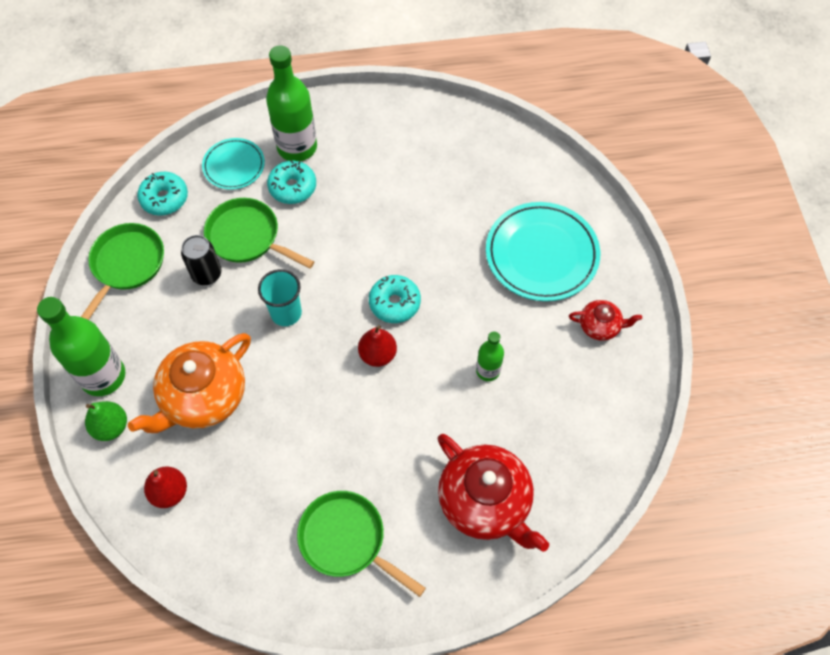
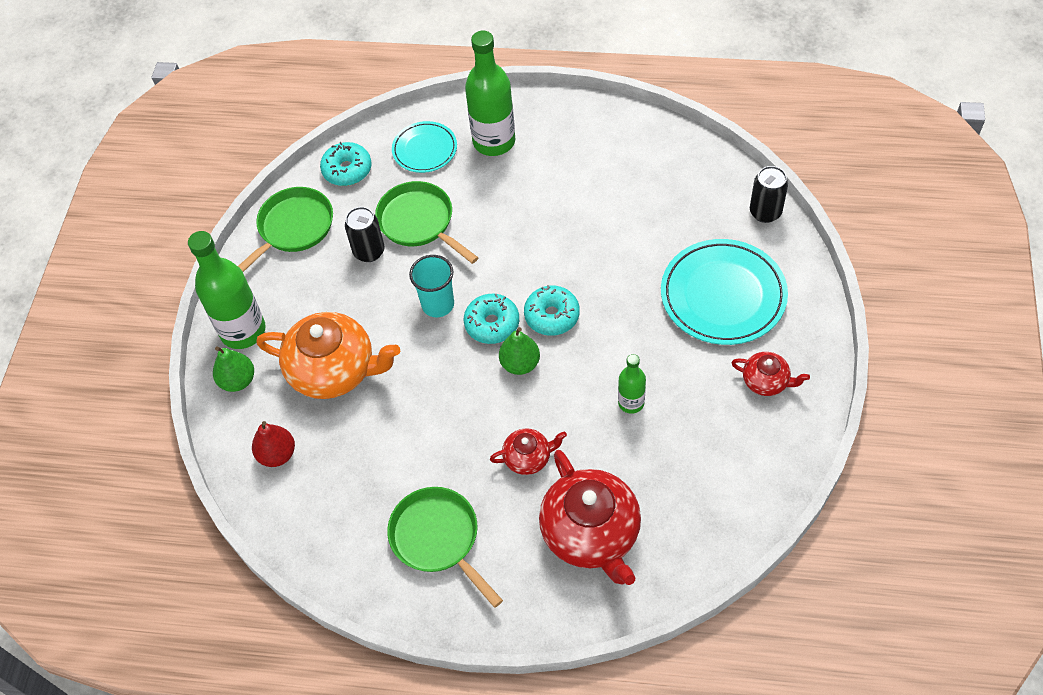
camera: 20 degrees right, 5 degrees down
(203, 397) = (334, 370): orange teapot -> orange teapot turned 135 degrees counterclockwise
(292, 187) = (478, 181): turquoise donut -> turquoise donut (492, 324)
(378, 355) = (520, 364): red pear -> green pear
(409, 443) = (528, 458): none -> red teapot
(557, 171) = (765, 212): none -> black can

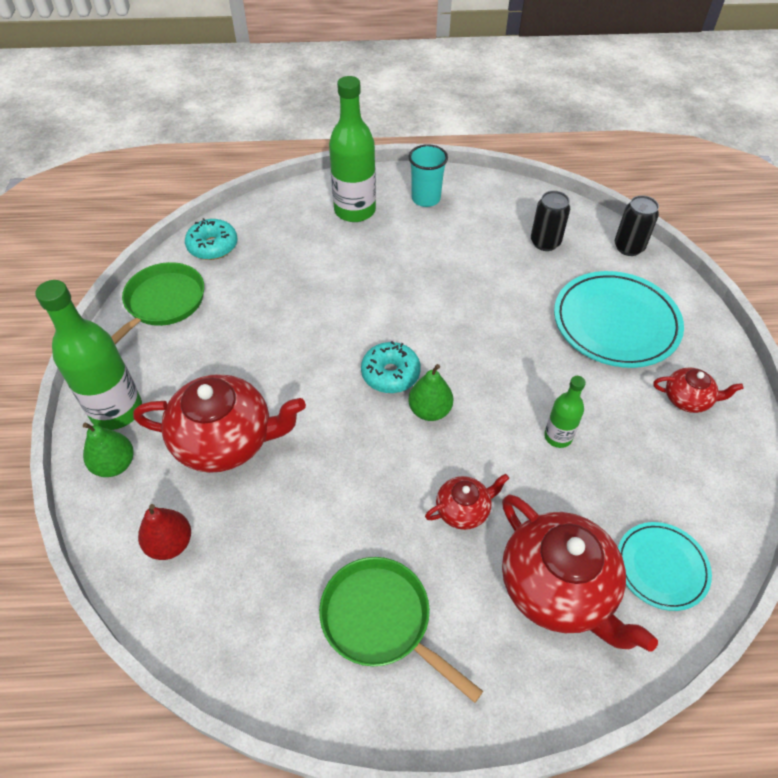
camera: 15 degrees left, 5 degrees down
(334, 370) = (225, 440): orange teapot -> red teapot
(369, 251) = (247, 318): black can -> black can (545, 242)
(419, 223) = (295, 286): green pan -> none
(425, 149) = (288, 222): turquoise plate -> turquoise plate (661, 567)
(438, 304) = (329, 361): turquoise cup -> turquoise cup (426, 199)
(552, 316) = (451, 359): turquoise donut -> none

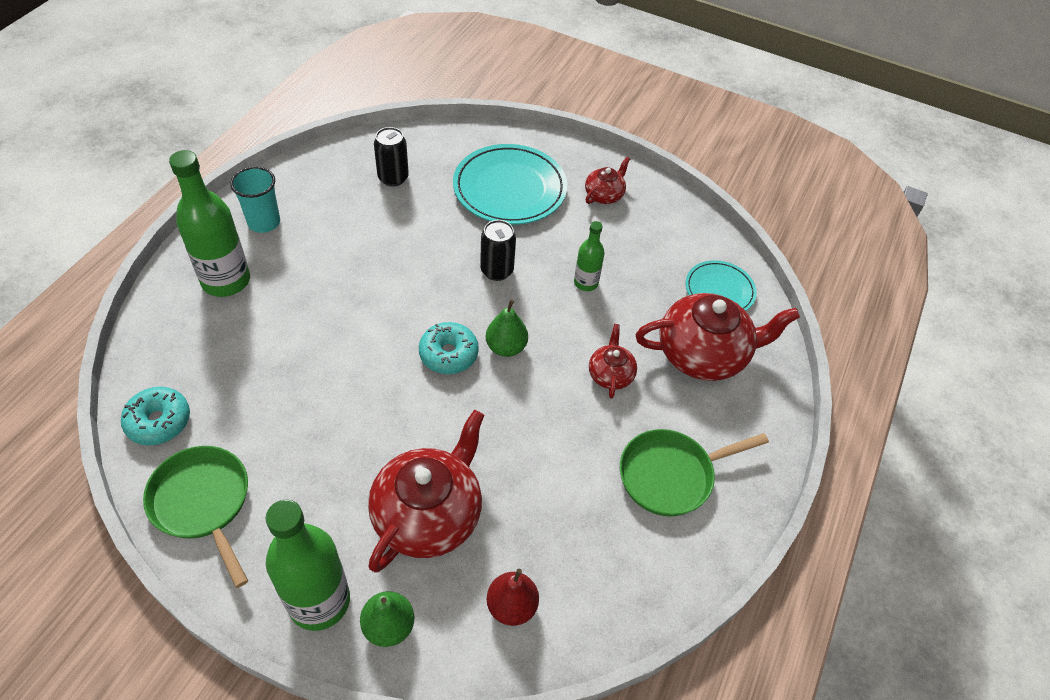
camera: 65 degrees left, 0 degrees up
(628, 247) = (443, 135): black can -> black can (497, 270)

